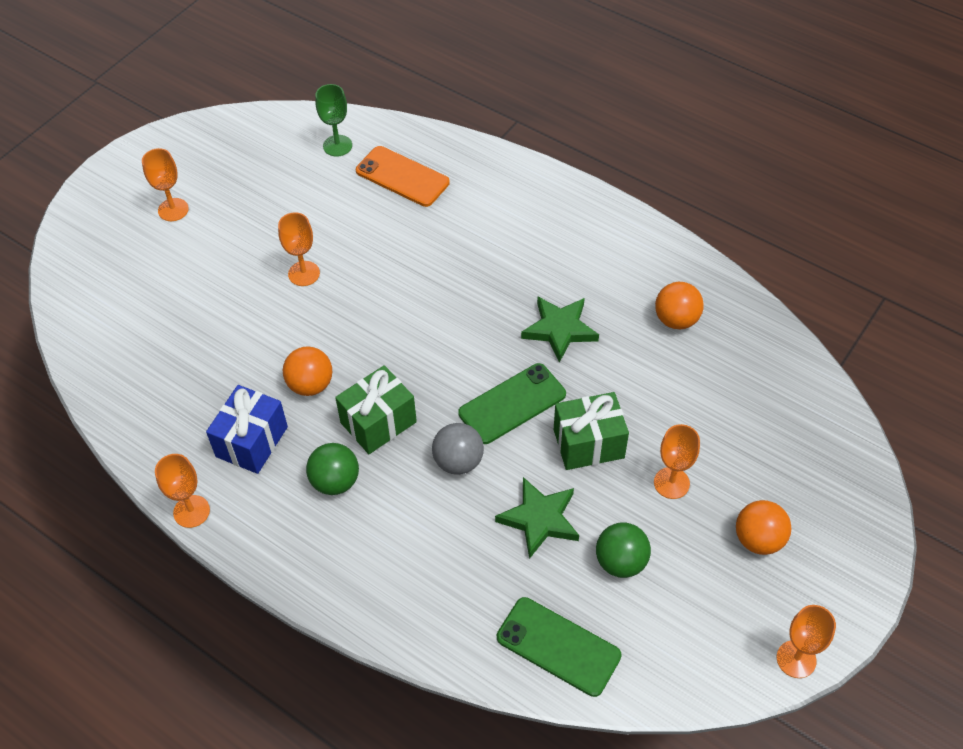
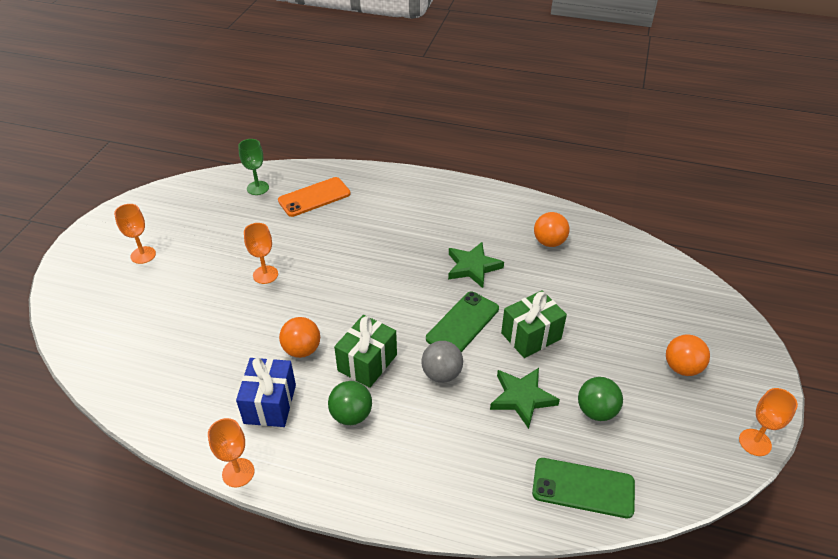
camera: 20 degrees left, 10 degrees down
(402, 177) = (314, 197): orange phone -> orange phone turned 45 degrees counterclockwise
(671, 483) = (602, 346): orange goblet -> none

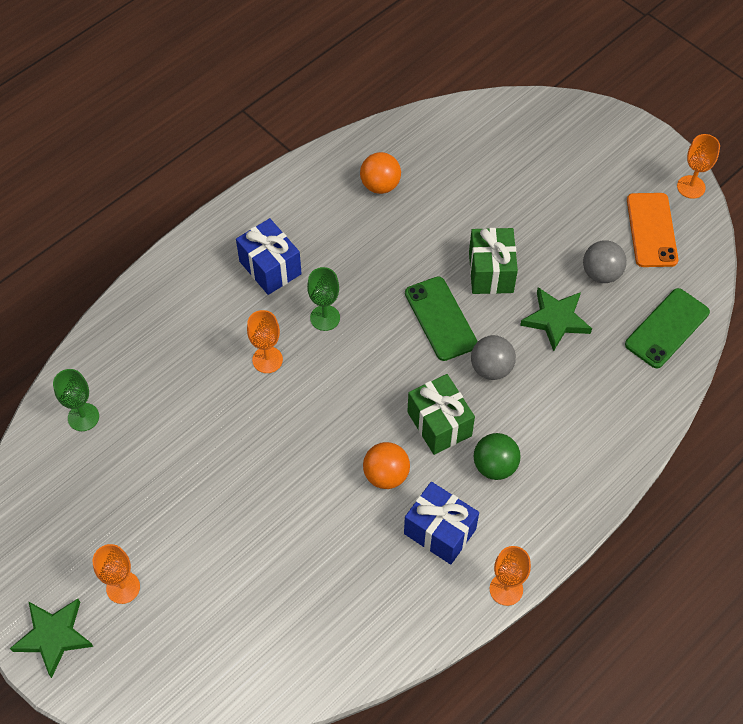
camera: 60 degrees left, 15 degrees up
(265, 274) = (249, 467): orange goblet -> orange goblet (267, 360)
(314, 197) = (148, 364): orange phone -> orange phone (651, 230)
(412, 261) = (325, 318): none -> green goblet
(431, 218) = (270, 268): none -> blue gift
(473, 267) = (370, 269): green star -> green star (54, 636)
(596, 411) = (601, 273): green ball -> grey ball
(682, 367) = (594, 184): orange ball -> none

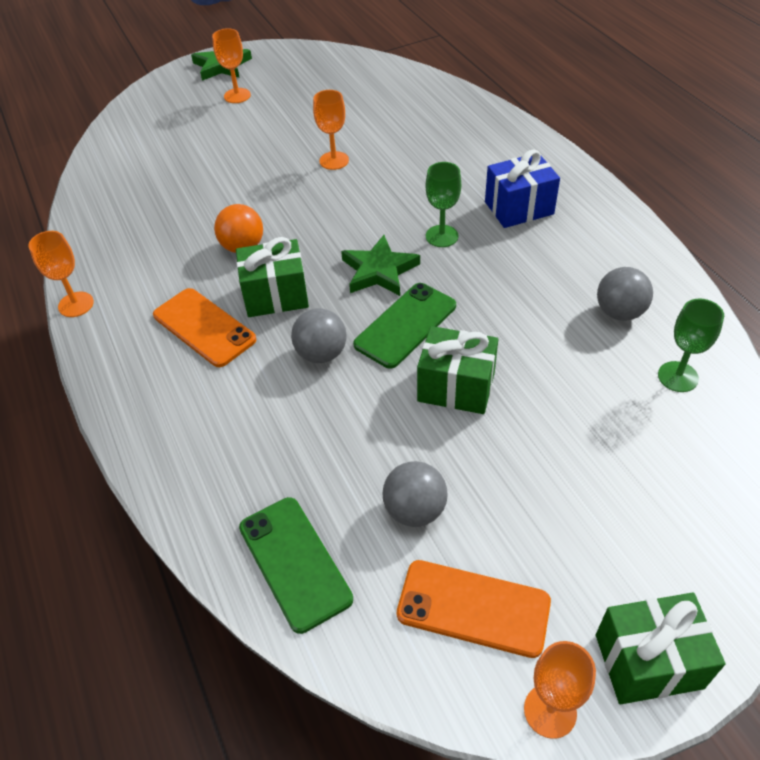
camera: 110 degrees right, 10 degrees down
(83, 417) = (396, 89): green goblet -> green goblet (678, 377)
(267, 360) = (407, 191): orange goblet -> orange goblet (334, 160)
(380, 185) = (619, 312): orange ball -> grey ball
(439, 531) = (163, 271): blue gift -> none
(440, 318) = (405, 325): green phone -> green phone turned 45 degrees counterclockwise
(495, 466) = (204, 327): green ball -> orange phone
(556, 320) = (360, 434): green star -> green star (379, 271)
(644, 149) = (648, 661): none -> green gift

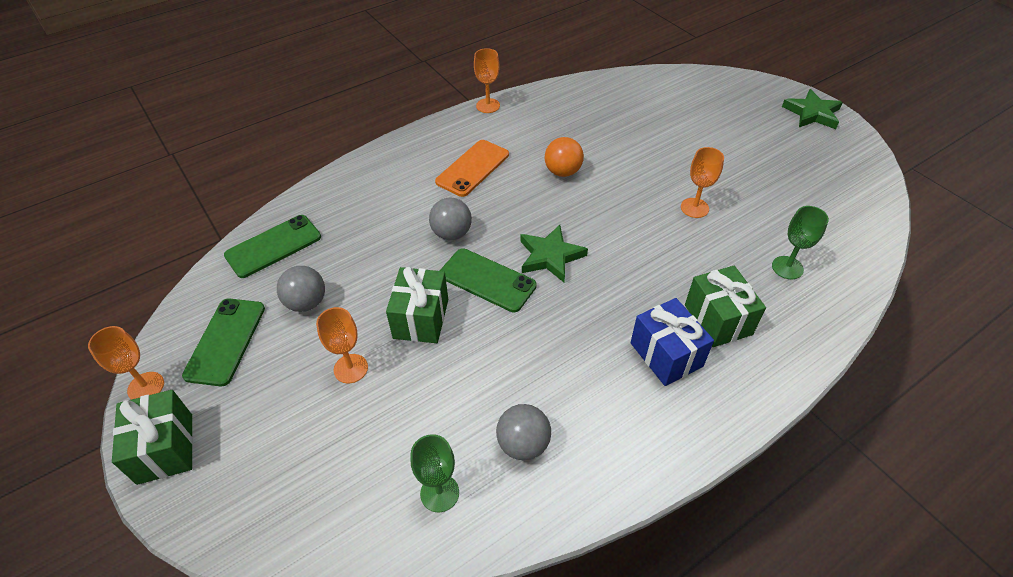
camera: 80 degrees right, 0 degrees up
(237, 96) = (768, 131): orange goblet -> orange goblet (350, 368)
(276, 295) = (511, 199): green gift -> green gift (718, 319)
(442, 236) = (606, 295): green goblet -> green goblet (787, 267)
(473, 608) = (225, 341): orange phone -> green phone

